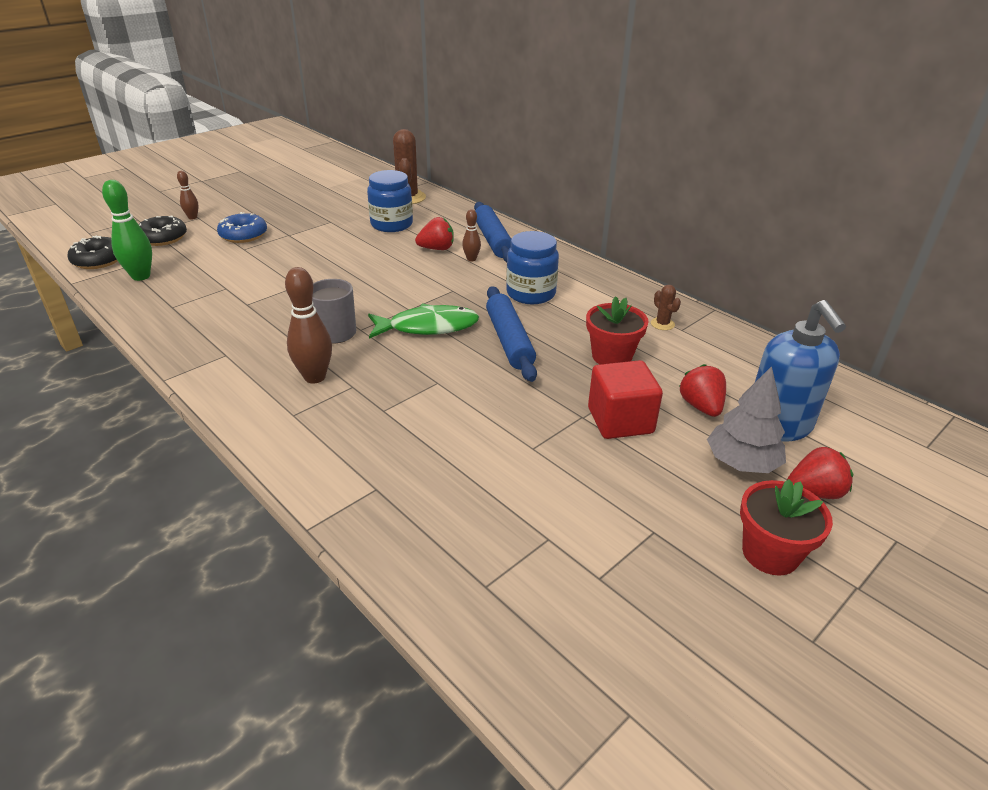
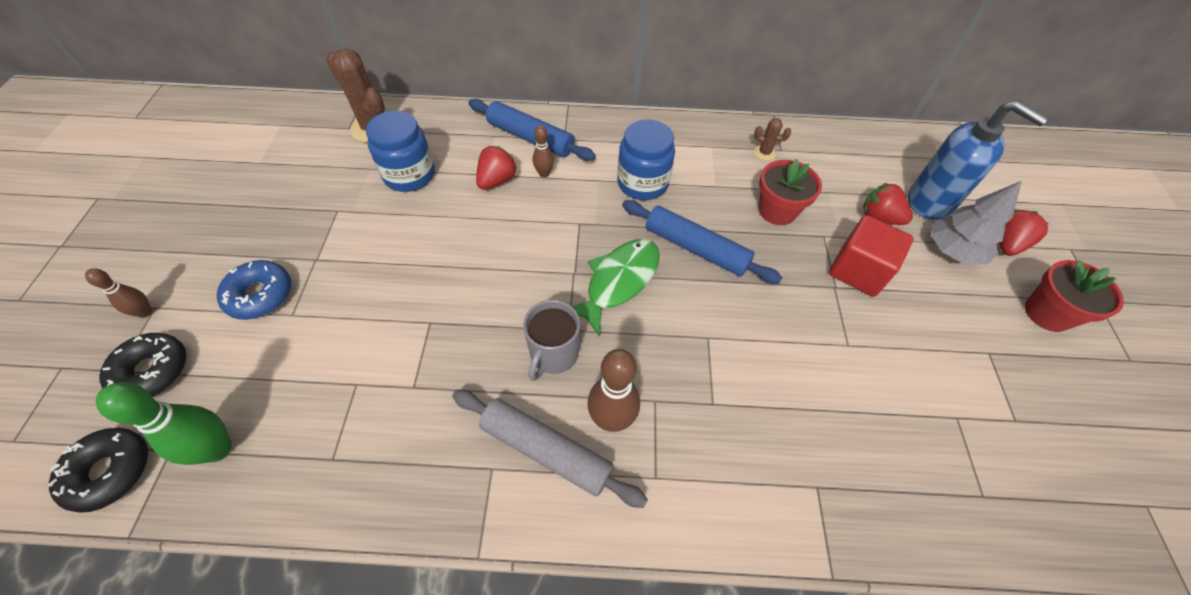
camera: 45 degrees left, 20 degrees up
(261, 366) = (546, 450): none -> grey rolling pin

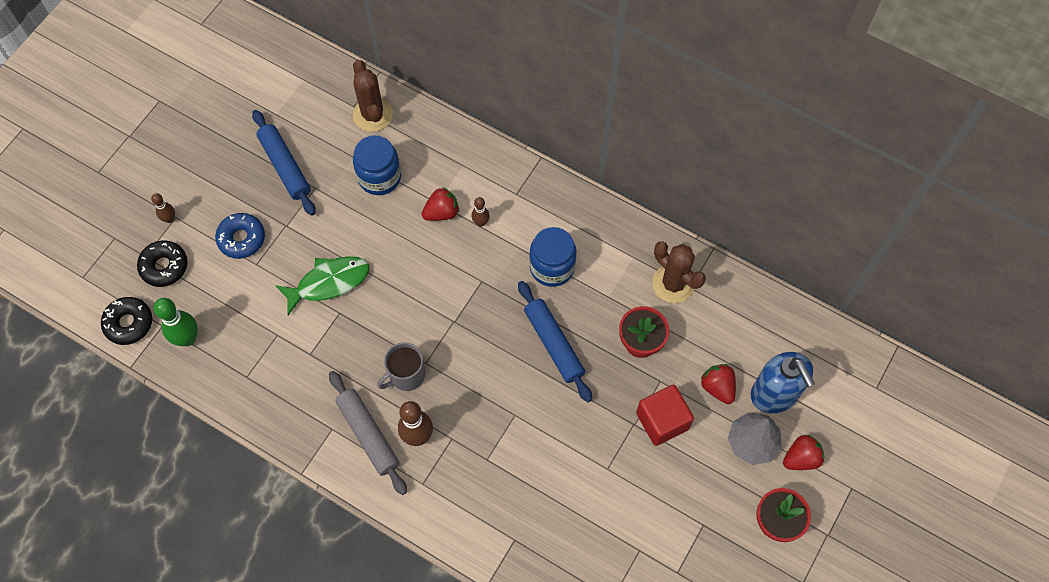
camera: 30 degrees right, 10 degrees up
(530, 138) = (490, 181): blue rolling pin -> blue rolling pin (285, 166)
(619, 281) = (481, 343): green fish -> green fish (329, 282)
(764, 153) = (673, 284): brown cactus -> brown cactus, size x2.06

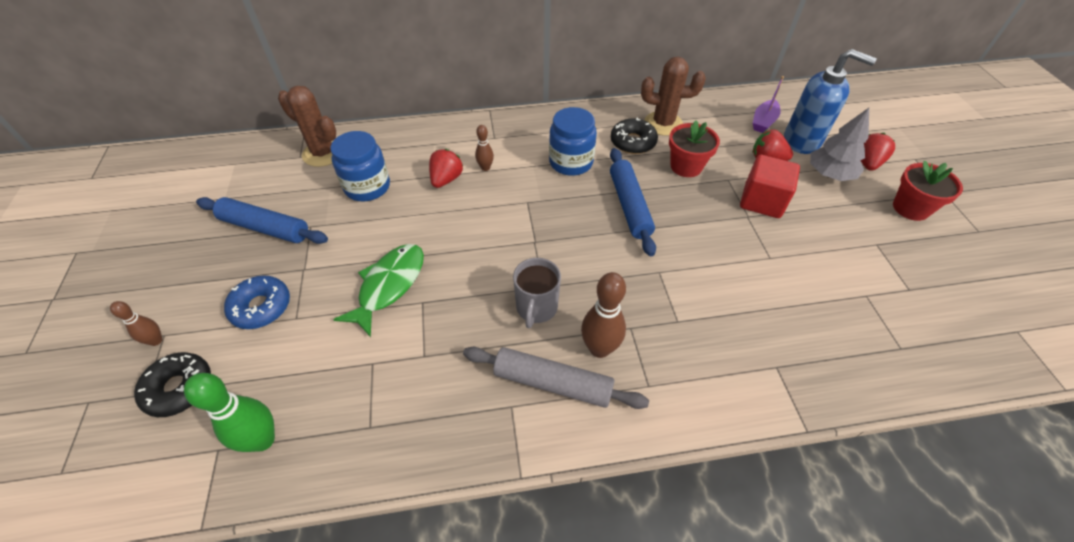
camera: 40 degrees left, 15 degrees down
(129, 323) = (166, 479): black donut -> black donut (633, 142)
(554, 344) = (629, 206): blue rolling pin -> blue rolling pin turned 60 degrees clockwise
(766, 349) = (763, 122): none -> purple boat

